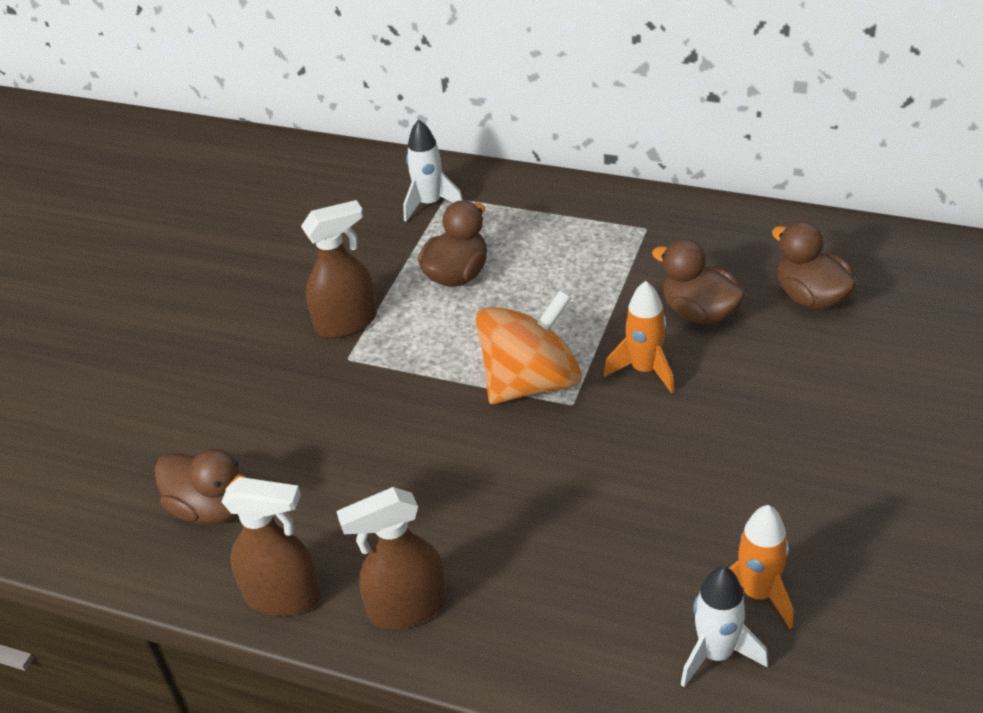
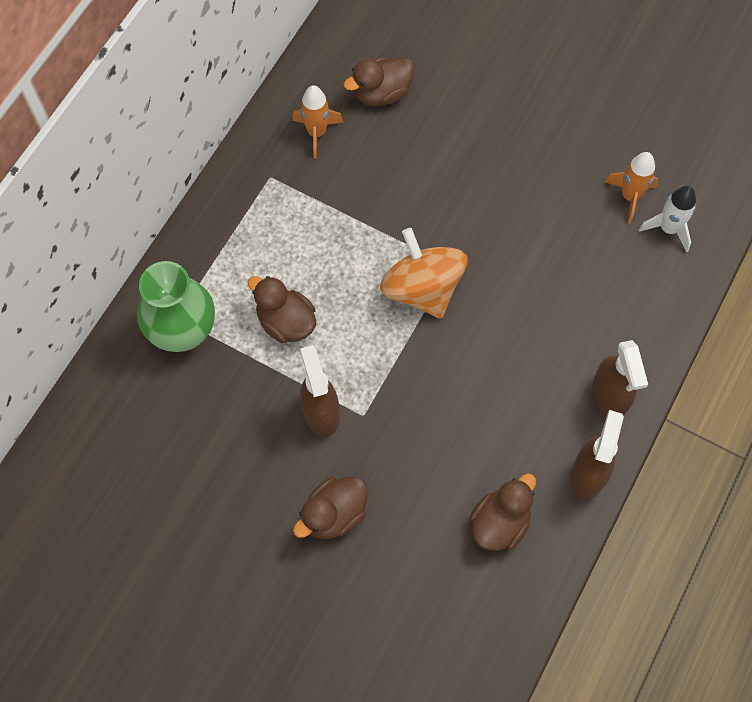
camera: 85 degrees left, 25 degrees up
(430, 204) = (183, 331): white rocket -> green vase
(644, 370) = (428, 213): orange rocket -> orange rocket (317, 133)
(699, 312) = (378, 165): brown duck -> brown duck (334, 514)

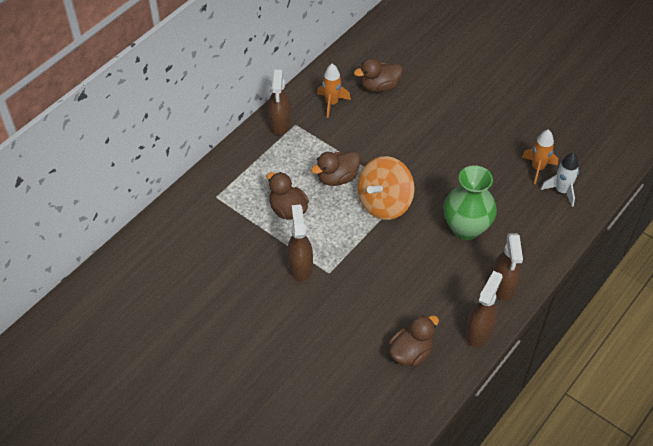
camera: 10 degrees right, 15 degrees down
(183, 331) = (218, 205): green vase -> green vase (466, 228)
(247, 179) = (280, 123): none -> brown spray bottle
(334, 514) = (296, 330): brown duck -> brown duck (337, 178)
(422, 288) = (384, 203): orange spinning top -> orange spinning top turned 120 degrees counterclockwise

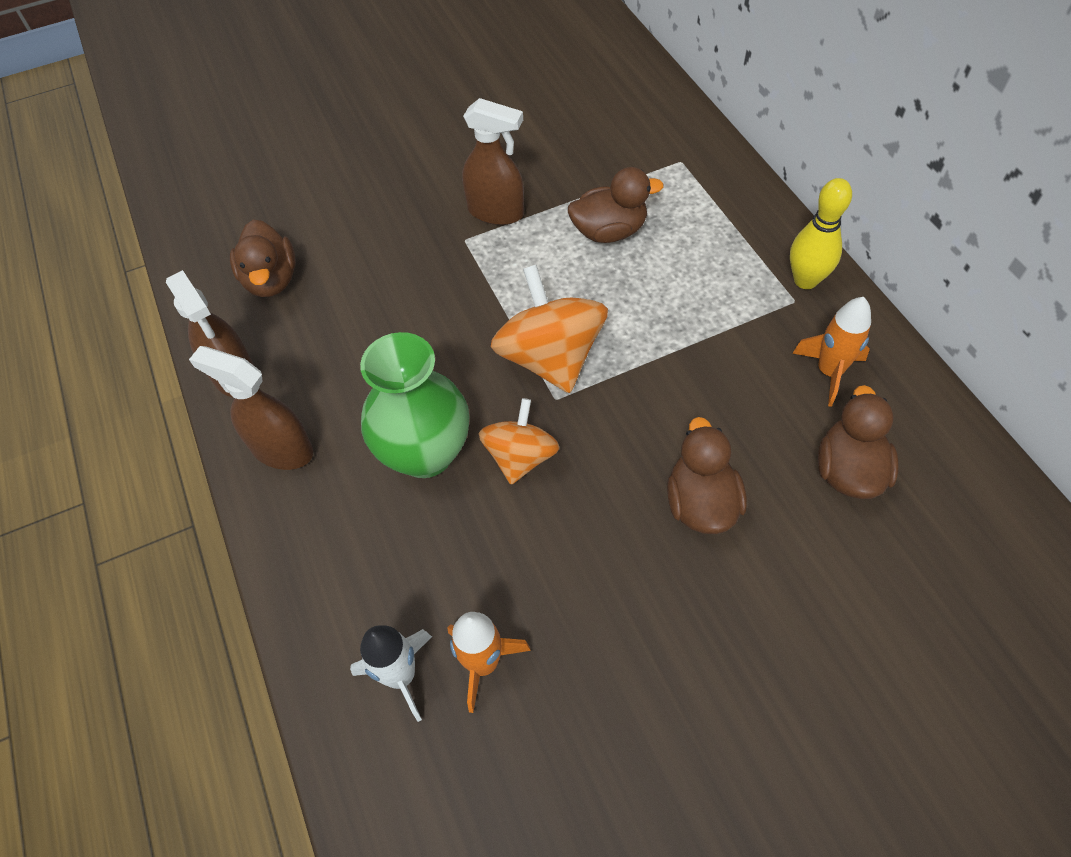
camera: 120 degrees right, 5 degrees up
(280, 123) = (805, 280): brown spray bottle -> yellow bowling pin
(337, 178) = (640, 314): brown duck -> brown duck (701, 503)
(444, 193) = (520, 457): none -> orange spinning top

